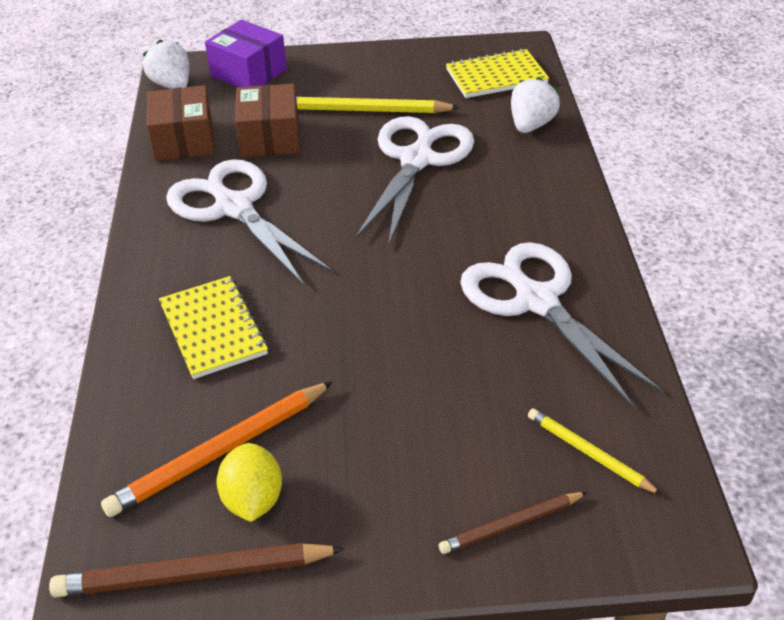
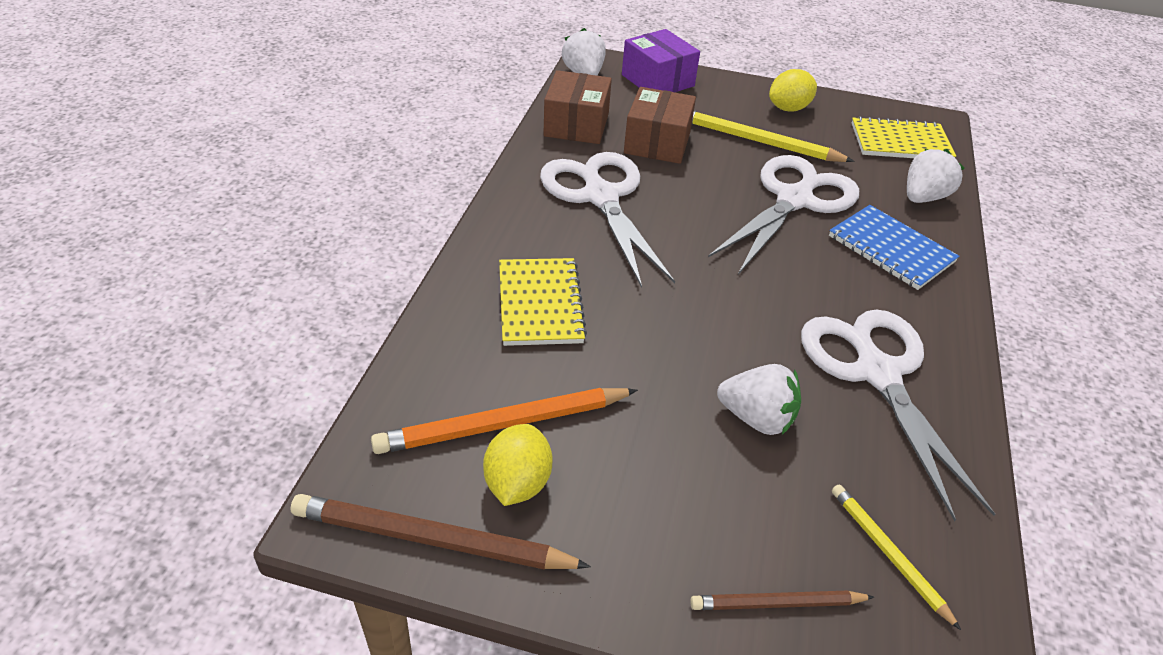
camera: 15 degrees right, 0 degrees up
(384, 69) = (788, 108): none -> yellow lemon
(445, 373) = (756, 418): none -> white strawberry
(516, 183) = (891, 249): none -> blue notebook

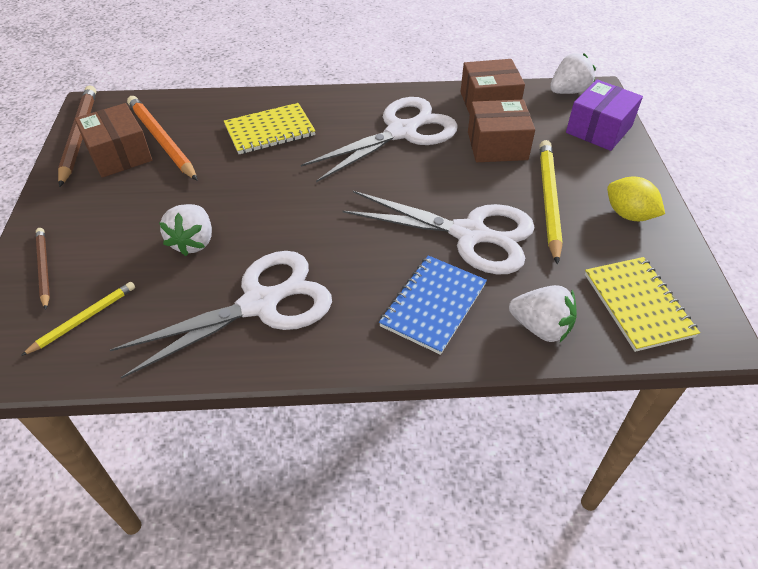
camera: 75 degrees right, 5 degrees up
(517, 483) = (119, 154): yellow lemon -> brown box

